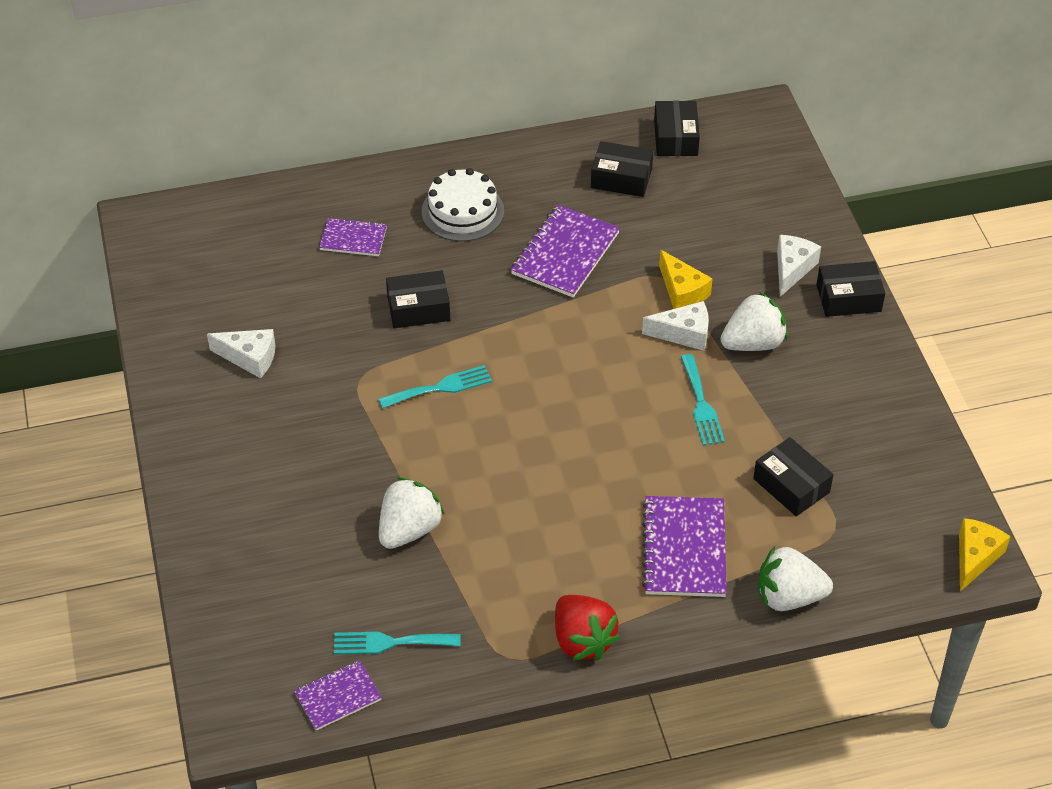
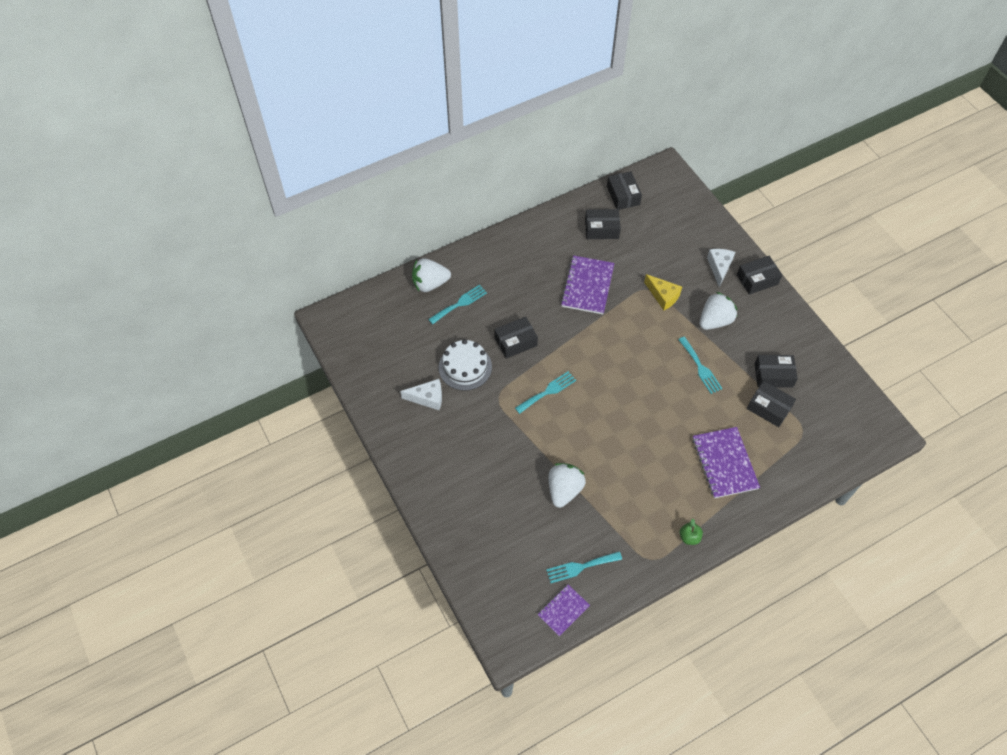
camera: 15 degrees left, 10 degrees up
(353, 239) = (460, 303): purple notebook -> turquoise fork
(462, 211) = (518, 271): white cake -> white cake (465, 367)
(582, 640) = (689, 537): red strawberry -> green apple
(684, 333) = (674, 323): white cheese -> none
(789, 597) = (793, 479): white strawberry -> white strawberry (430, 284)
(818, 440) = (773, 375): none -> black box
(975, 557) = (884, 429): yellow cheese -> none

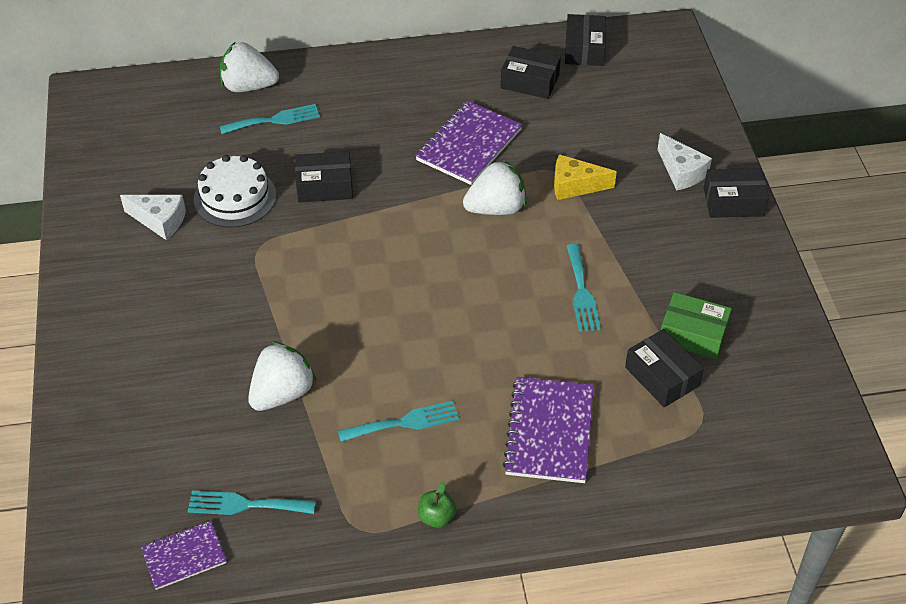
camera: 20 degrees right, 10 degrees down
(548, 391) = (334, 260): turquoise fork -> turquoise fork (404, 422)
(663, 296) = (575, 186): yellow cheese -> yellow cheese turned 120 degrees clockwise
(715, 321) = (637, 237): white strawberry -> white strawberry (496, 208)
(719, 267) = (681, 172): white cheese -> white cheese turned 120 degrees clockwise
(773, 375) = (693, 334): black box -> green box

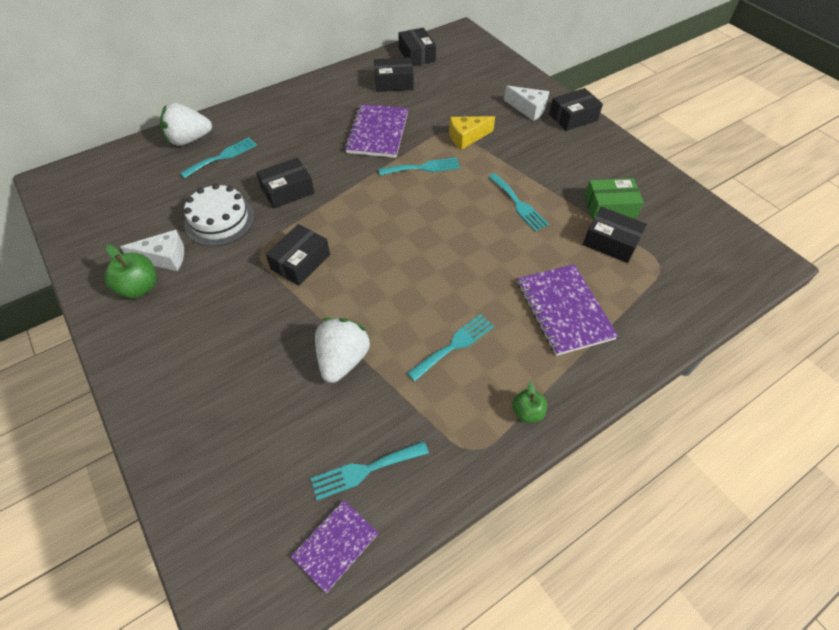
camera: 25 degrees left, 5 degrees up
(122, 245) = (139, 288): none -> green apple
(295, 274) = (300, 262): none -> black box
(496, 208) = (423, 168): white strawberry -> turquoise fork

